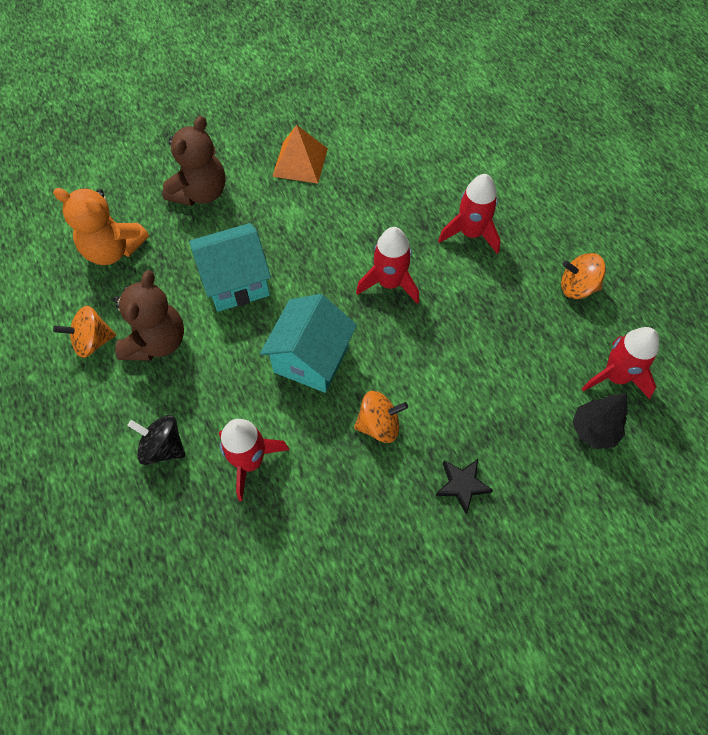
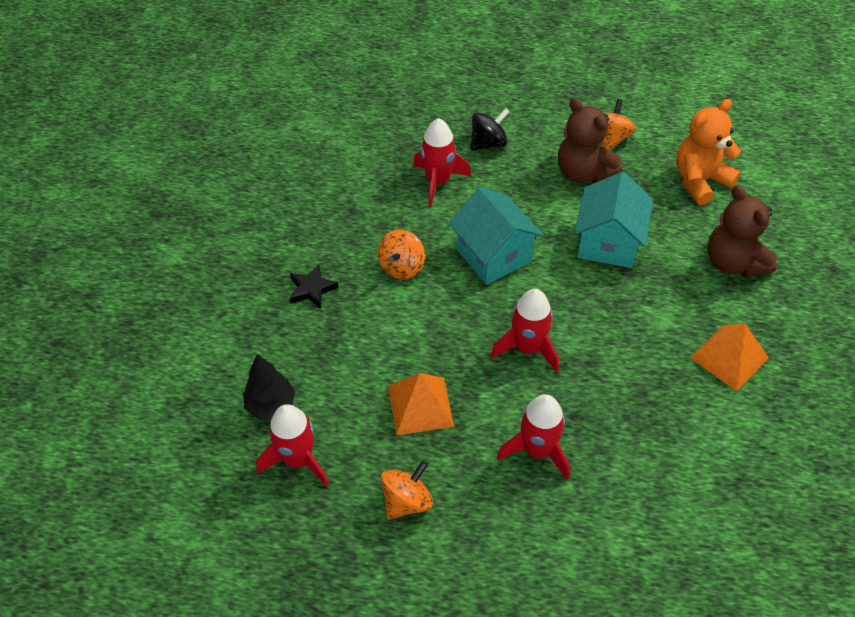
camera: 125 degrees right, 10 degrees down
(499, 324) = (420, 405): none -> orange pyramid

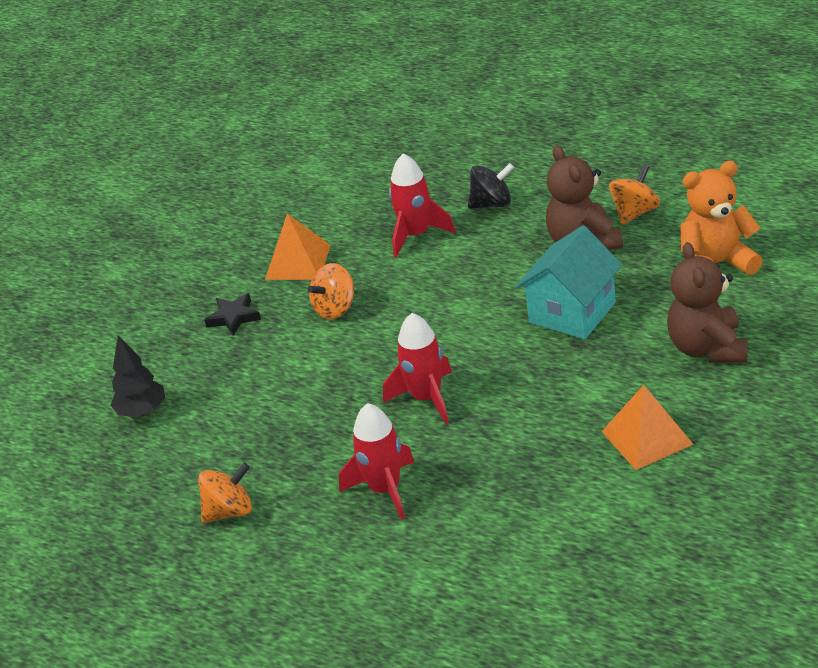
camera: 25 degrees right, 15 degrees down
(298, 460) = (144, 461): red rocket -> none
(420, 405) = (287, 433): orange pyramid -> orange pyramid (298, 262)
(493, 255) = (438, 309): turquoise house -> none

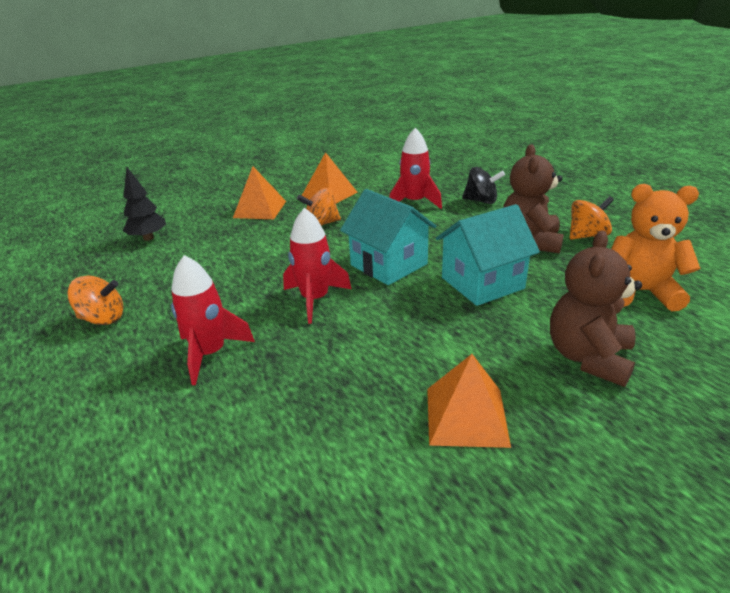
camera: 25 degrees right, 5 degrees down
(233, 317) = (260, 209): black star -> orange pyramid
(463, 329) = (388, 264): none -> turquoise house

